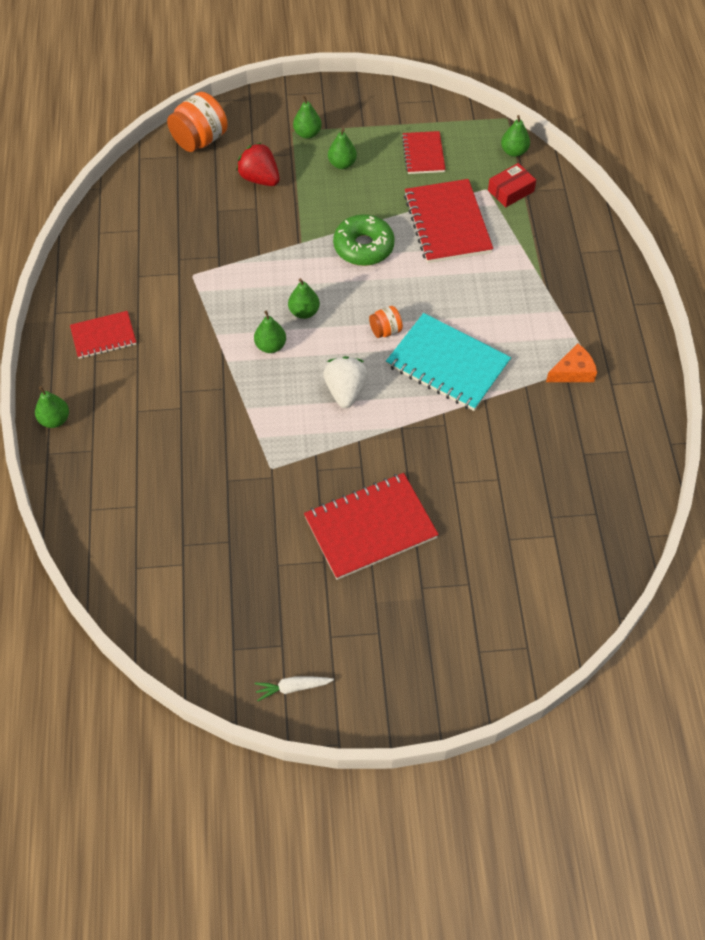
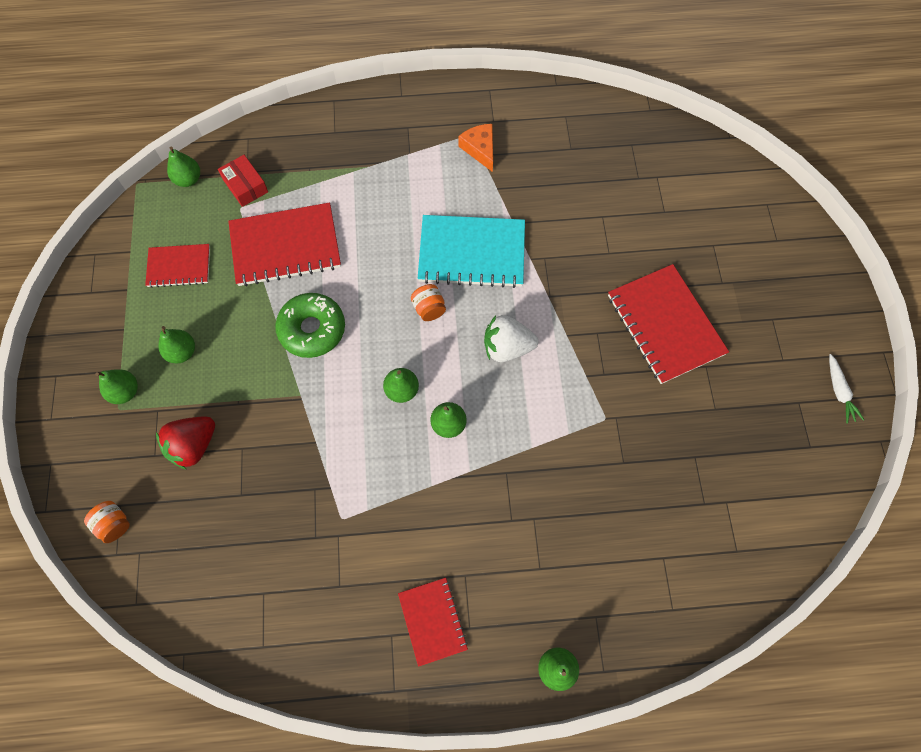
camera: 90 degrees left, 10 degrees up
(200, 140) = (114, 524): orange jar -> orange jar, size x0.53
(448, 364) = (472, 253): turquoise notebook -> turquoise notebook turned 60 degrees clockwise

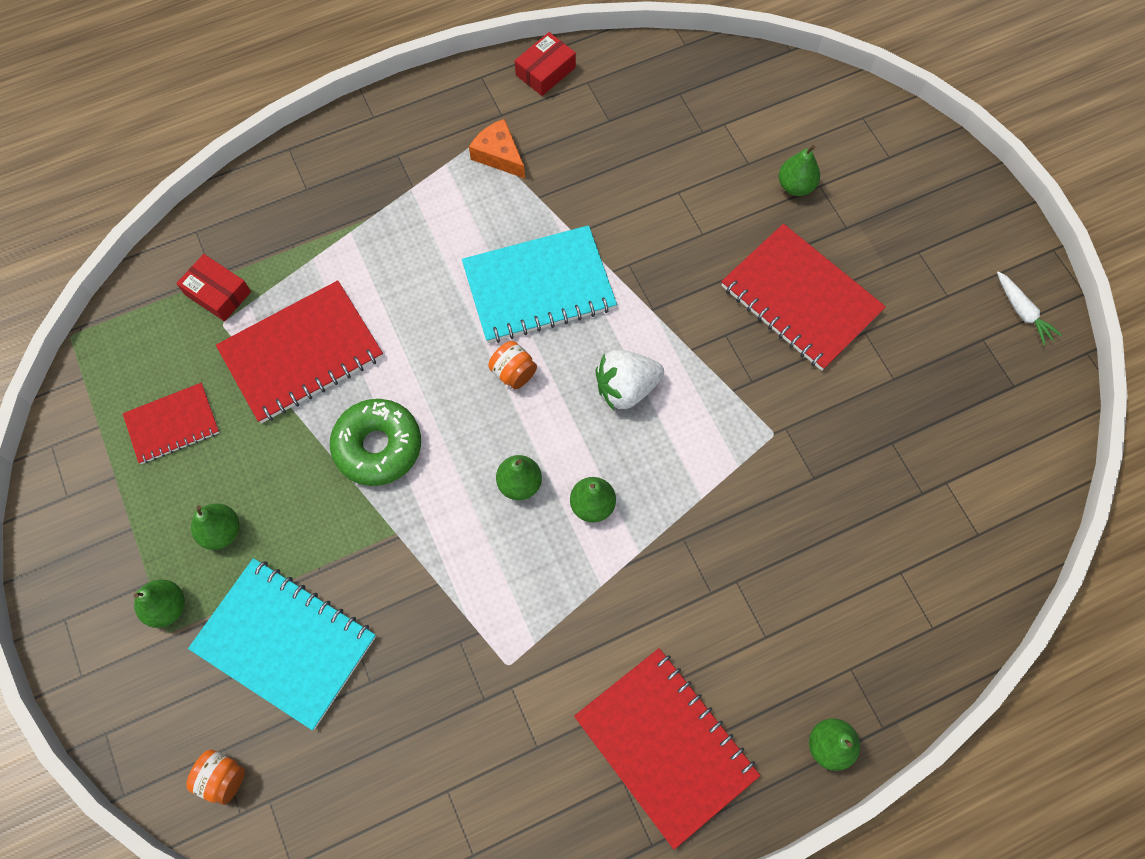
camera: 20 degrees left, 0 degrees up
(188, 179) = (138, 308): green pear -> green pear (795, 186)
(193, 445) = (285, 643): red strawberry -> turquoise notebook
(432, 621) = (665, 746): red notebook -> red notebook, size x1.72
(537, 99) = (545, 71): none -> red box

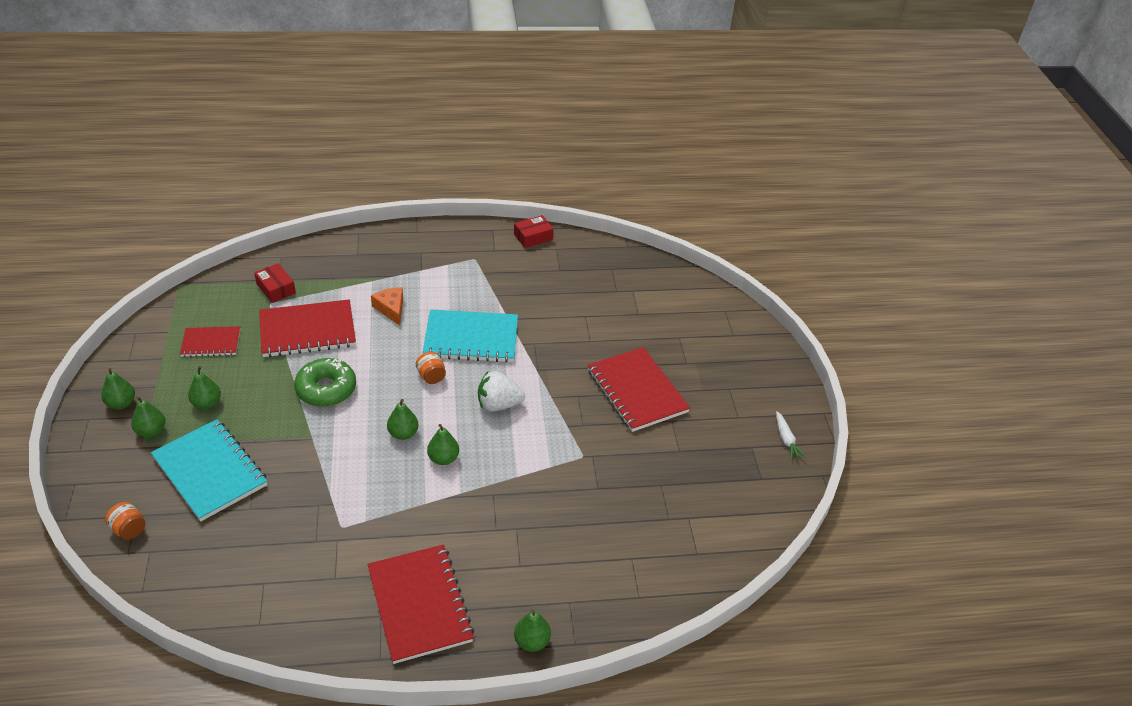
camera: 15 degrees right, 25 degrees down
(499, 155) = (482, 269): orange cheese -> orange cheese (391, 309)
(795, 186) = (663, 333): green pear -> green pear (121, 403)

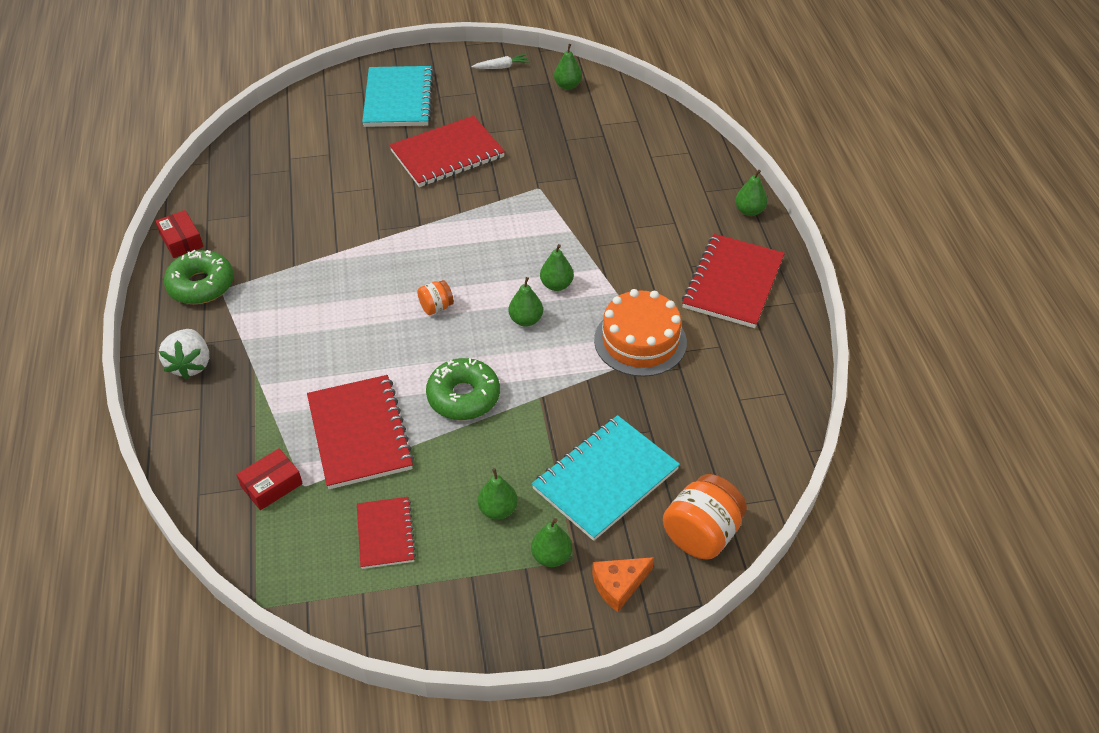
camera: 90 degrees left, 5 degrees up
(121, 403) = (507, 605): green pear -> green pear (567, 86)
(129, 529) = (701, 534): orange jar -> orange jar, size x1.88
(357, 514) = (640, 341): none -> orange cake
(391, 309) = (317, 357): orange cheese -> orange cheese (619, 585)
(419, 605) = (733, 283): red notebook -> red notebook turned 45 degrees counterclockwise
(471, 338) = (371, 280): turquoise notebook -> turquoise notebook (398, 99)
(481, 249) = (201, 285): none -> green donut
(498, 404) = (475, 250): white strawberry -> white strawberry (190, 365)

